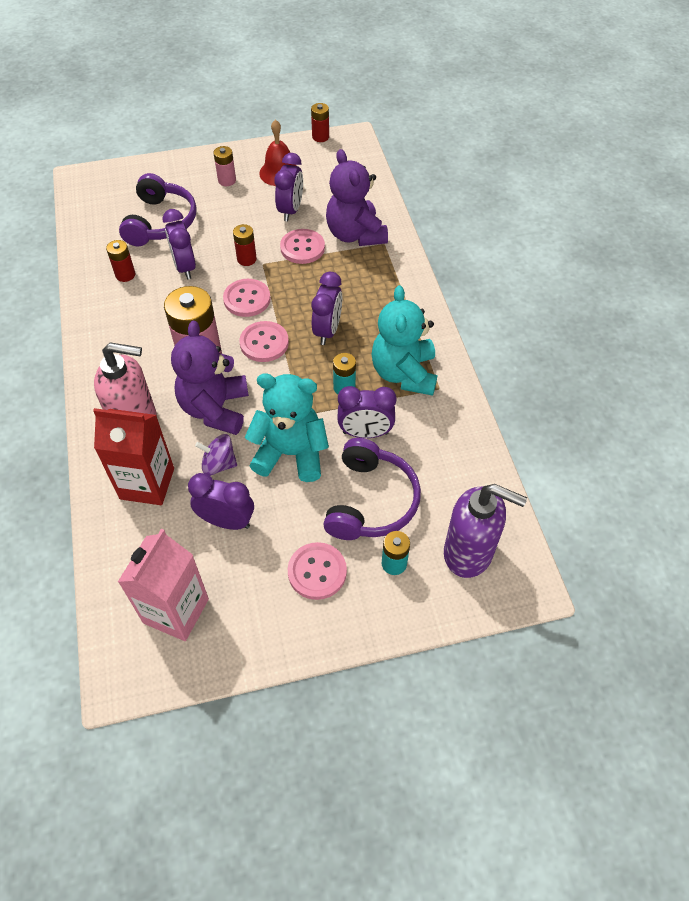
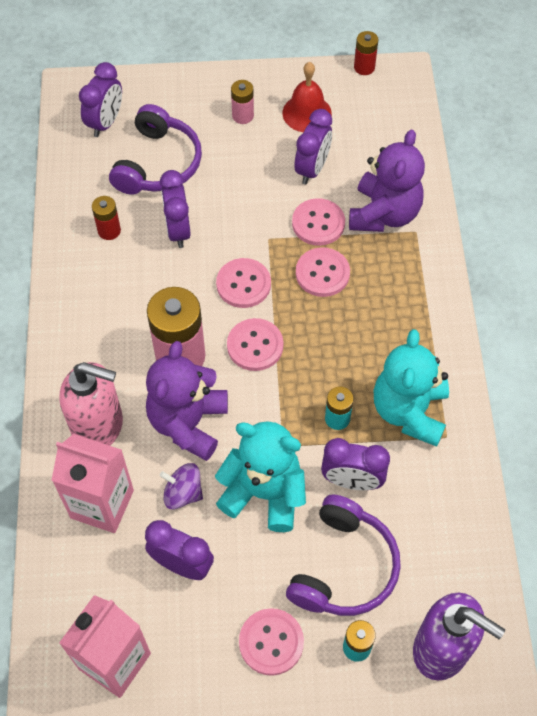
camera: 10 degrees right, 5 degrees up
(147, 483) = (102, 504): red carton -> pink carton
(246, 259) = (251, 229): red battery -> none
(312, 283) = (322, 273): none -> pink button
(327, 331) = (330, 341): purple clock -> purple clock (105, 122)
(355, 234) = (384, 214): purple teddy bear -> purple teddy bear turned 150 degrees counterclockwise

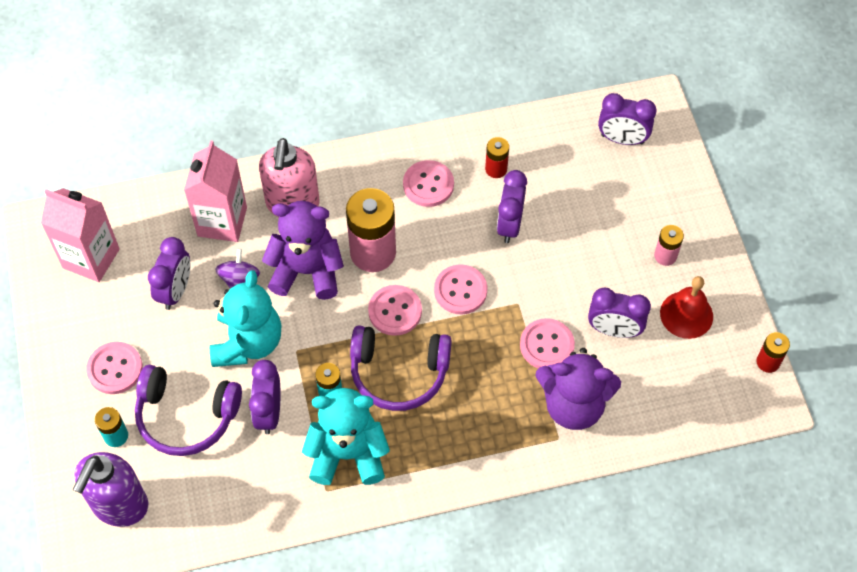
camera: 80 degrees right, 0 degrees up
(158, 164) = (584, 193): purple headphones -> purple headphones (399, 373)
(178, 230) = (509, 225): purple clock -> purple clock turned 60 degrees counterclockwise
(322, 273) = (487, 357): pink button -> pink button (428, 185)

